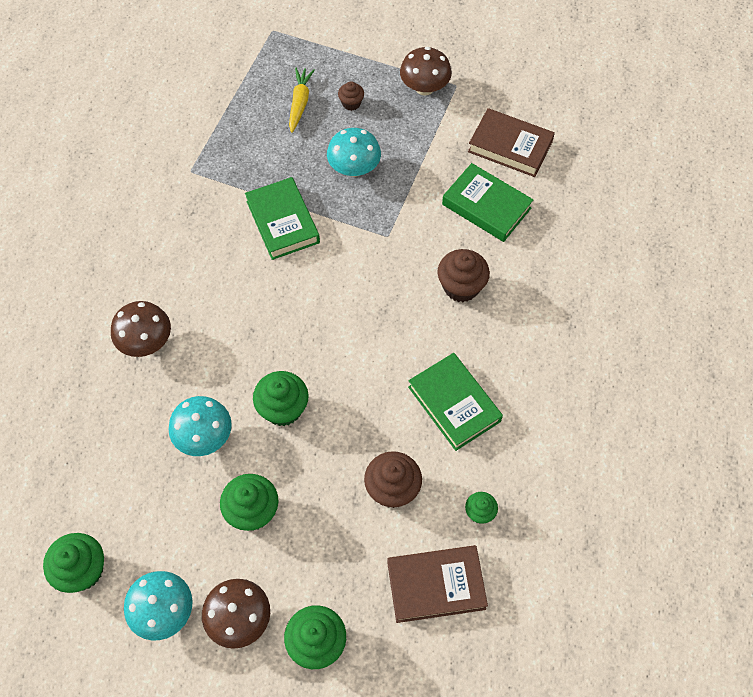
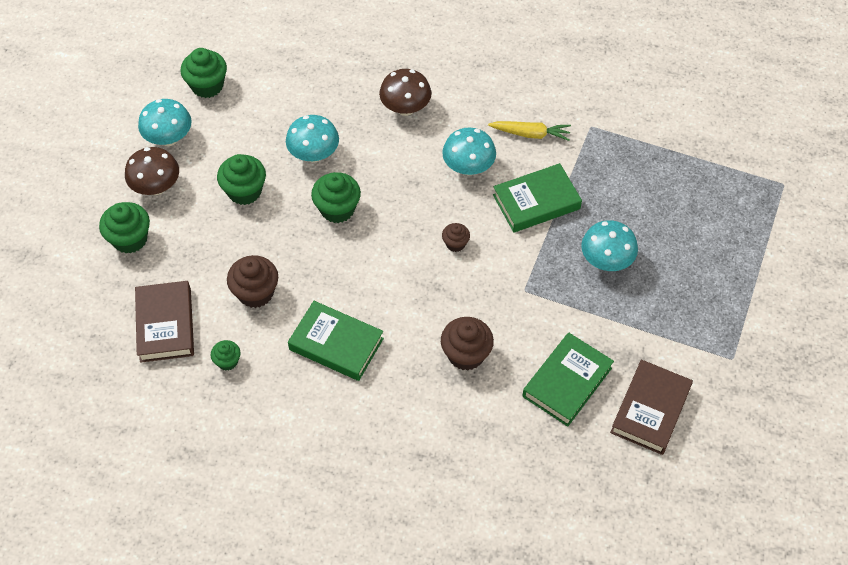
camera: 90 degrees right, 5 degrees down
(234, 281) = (468, 167): none -> turquoise mushroom
(300, 103) = (687, 211): yellow carrot -> yellow carrot (531, 134)
(351, 103) = (692, 257): brown cupcake -> brown cupcake (455, 244)
(424, 88) = (724, 327): brown mushroom -> none
(454, 404) = (336, 344): green book -> green book turned 60 degrees clockwise

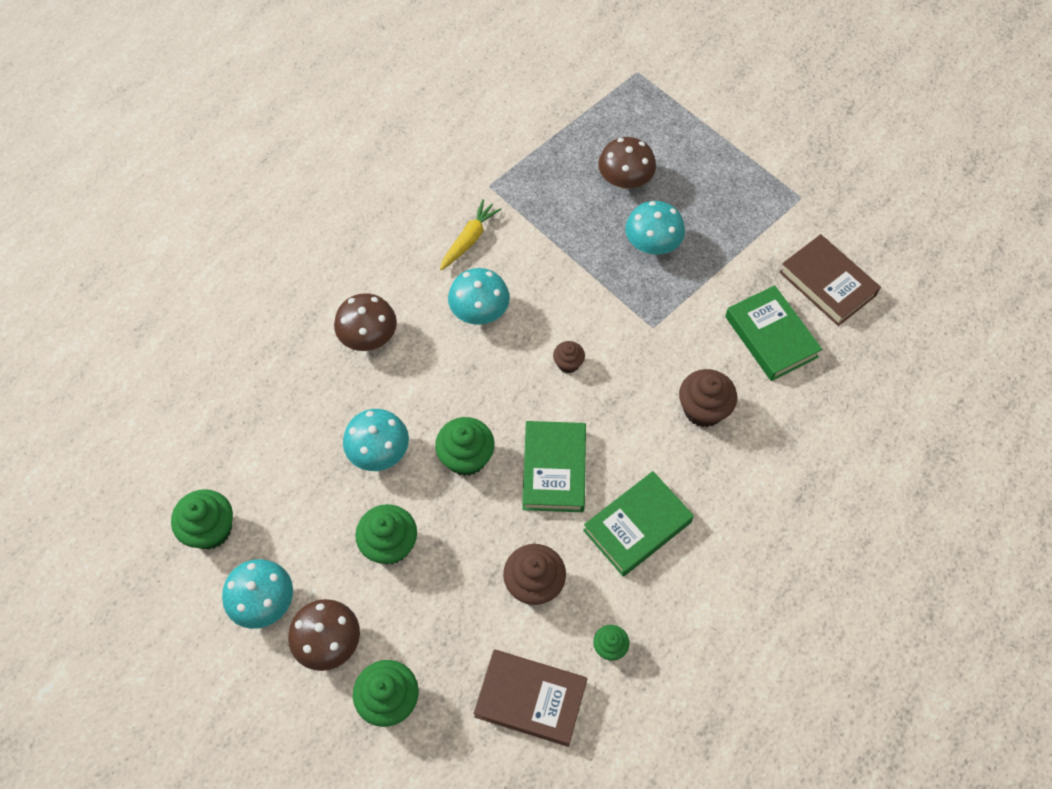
camera: 65 degrees left, 5 degrees up
(536, 202) = (554, 271): green book -> green book (554, 469)
(659, 217) = (625, 180): none -> brown mushroom

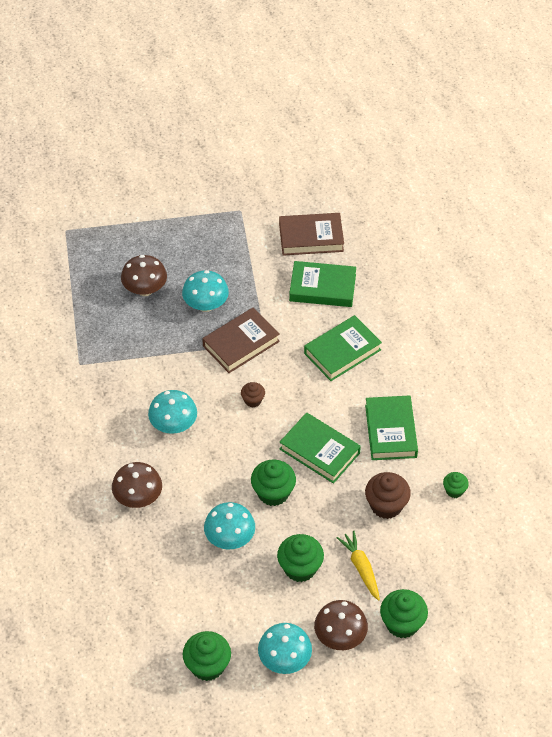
camera: 55 degrees left, 10 degrees down
(469, 239) = (112, 399): yellow carrot -> yellow carrot (361, 568)
(530, 699) = (456, 549): brown book -> brown book (241, 343)
(703, 409) = (342, 351): brown cupcake -> green book

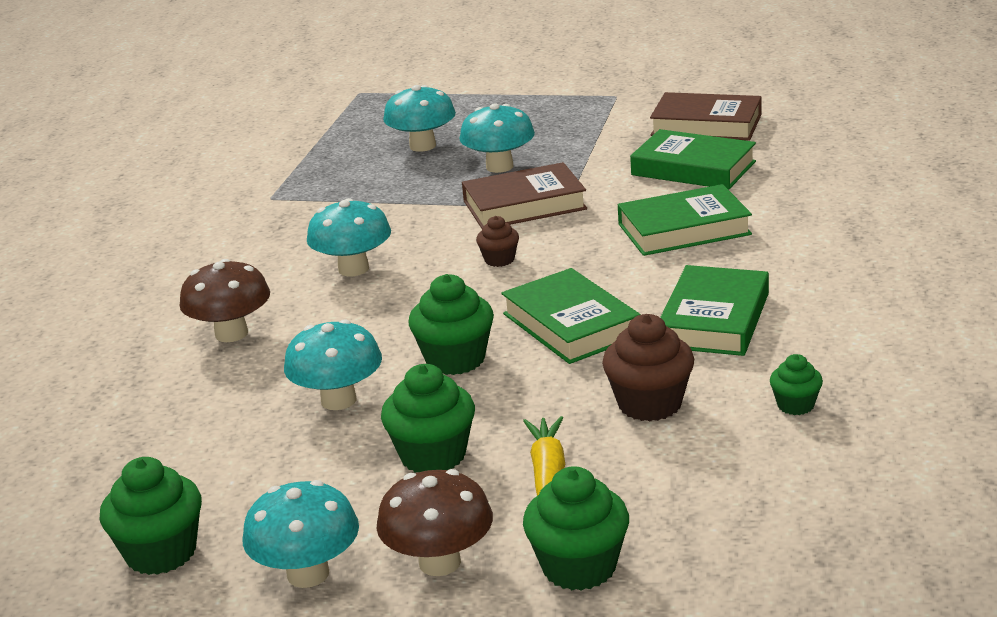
camera: 25 degrees right, 25 degrees down
(145, 289) = (422, 146): brown mushroom -> turquoise mushroom

